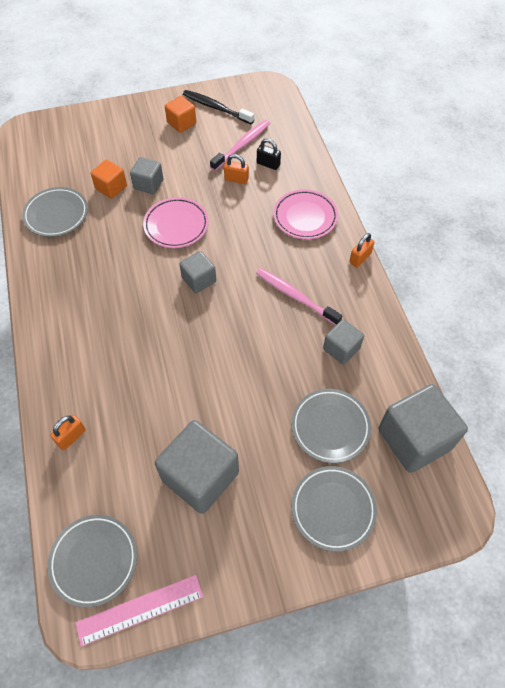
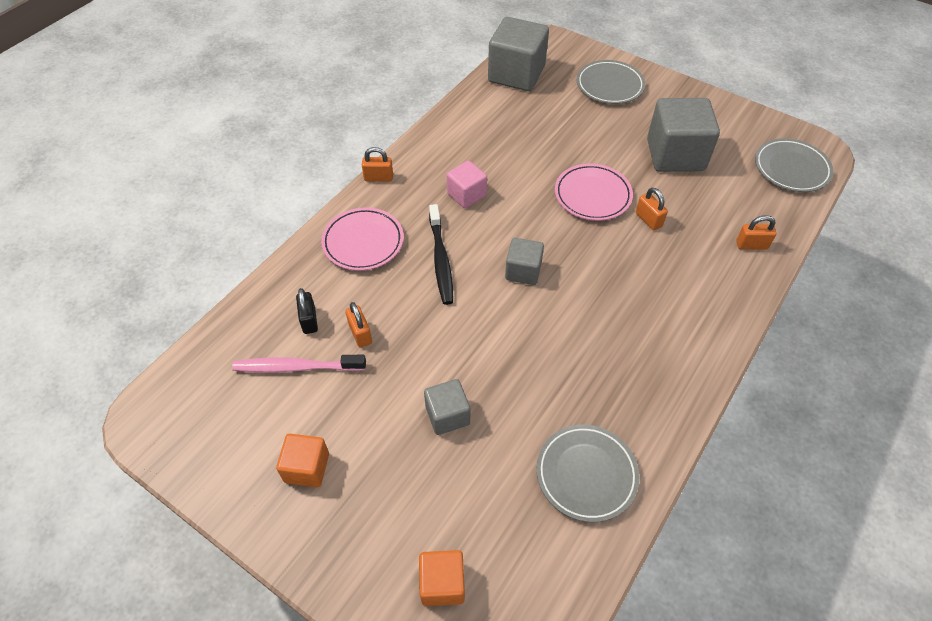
camera: 130 degrees left, 5 degrees down
(111, 187) = (490, 452): orange cube -> orange cube (442, 583)
(140, 610) = (779, 130): pink ruler -> none
(162, 390) = (648, 220): none -> orange padlock
(176, 225) = (479, 339): pink plate -> pink plate (592, 195)
(216, 108) = (242, 449): black toothbrush -> black toothbrush (441, 259)
(295, 296) = (466, 195): pink toothbrush -> pink cube
(330, 427) = (557, 114): grey plate -> none
(341, 349) = (486, 141): grey cube -> none

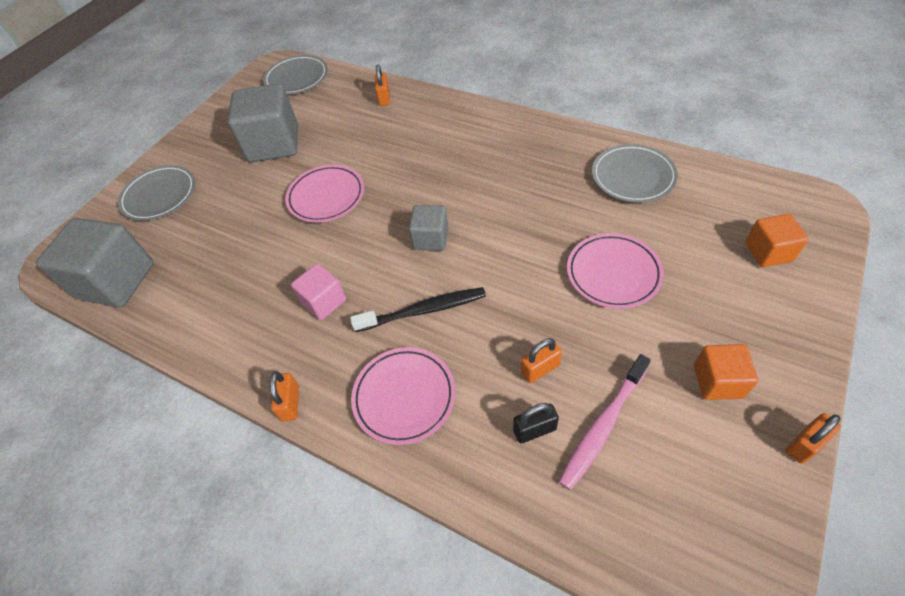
camera: 90 degrees left, 0 degrees up
(297, 367) = (603, 426): pink toothbrush -> pink toothbrush turned 45 degrees clockwise
(447, 415) = (613, 273): grey cube -> pink plate
(648, 220) = (358, 157): orange padlock -> orange padlock (804, 444)

